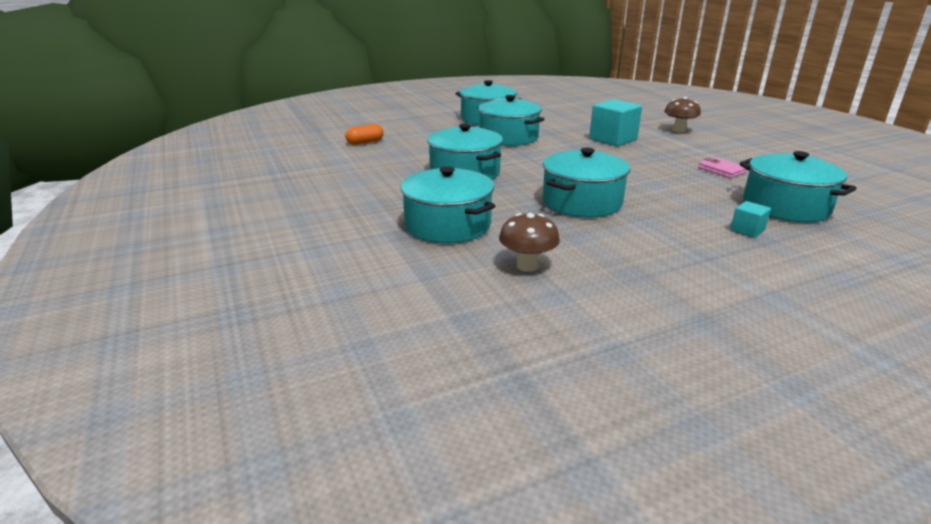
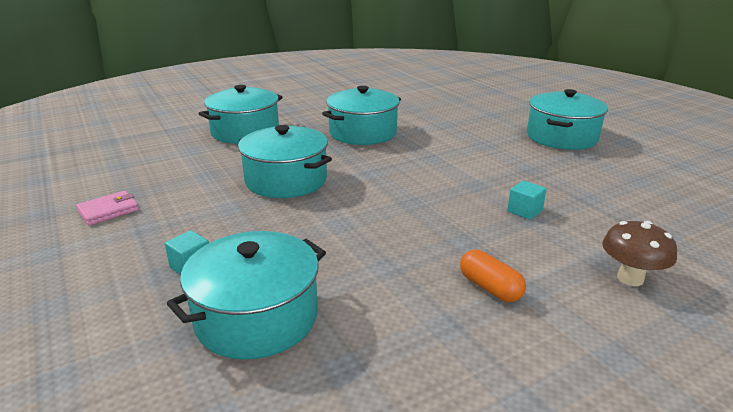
camera: 85 degrees right, 0 degrees up
(365, 142) = (436, 96): orange capsule -> orange capsule (490, 287)
(508, 137) = (489, 148): turquoise pot -> none
(527, 266) = (166, 157): brown mushroom -> none
(613, 139) = (524, 211): turquoise cube -> turquoise cube, size x0.49
(721, 170) = (409, 287): pink wallet -> pink wallet (108, 210)

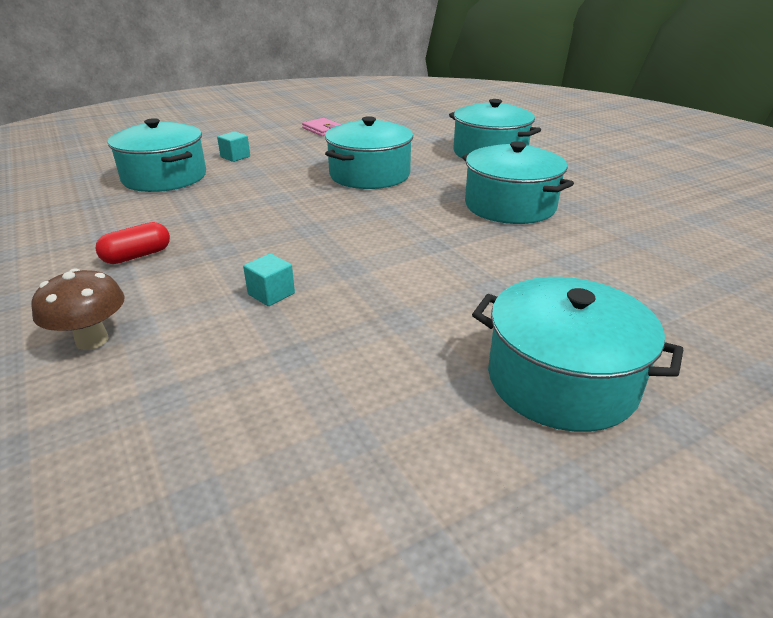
camera: 90 degrees right, 5 degrees up
(490, 287) = (137, 256): orange capsule -> red capsule

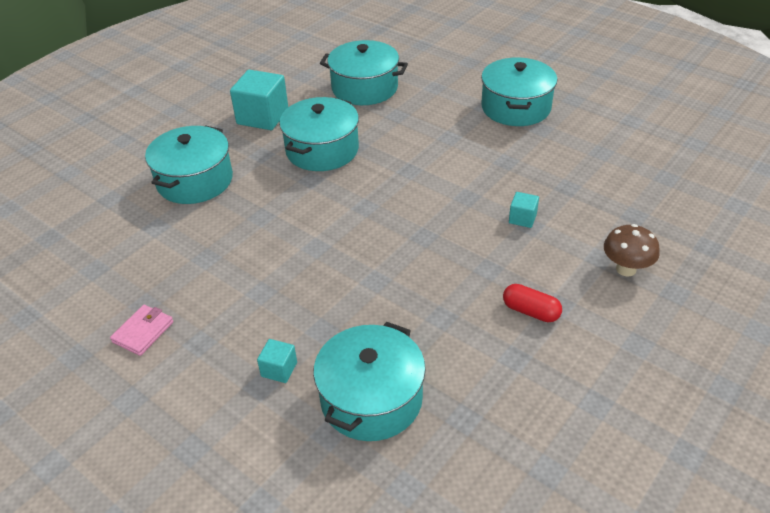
camera: 110 degrees left, 10 degrees up
(369, 175) = (289, 241): turquoise pot -> turquoise pot (364, 88)
(596, 187) = (262, 117): none -> turquoise cube

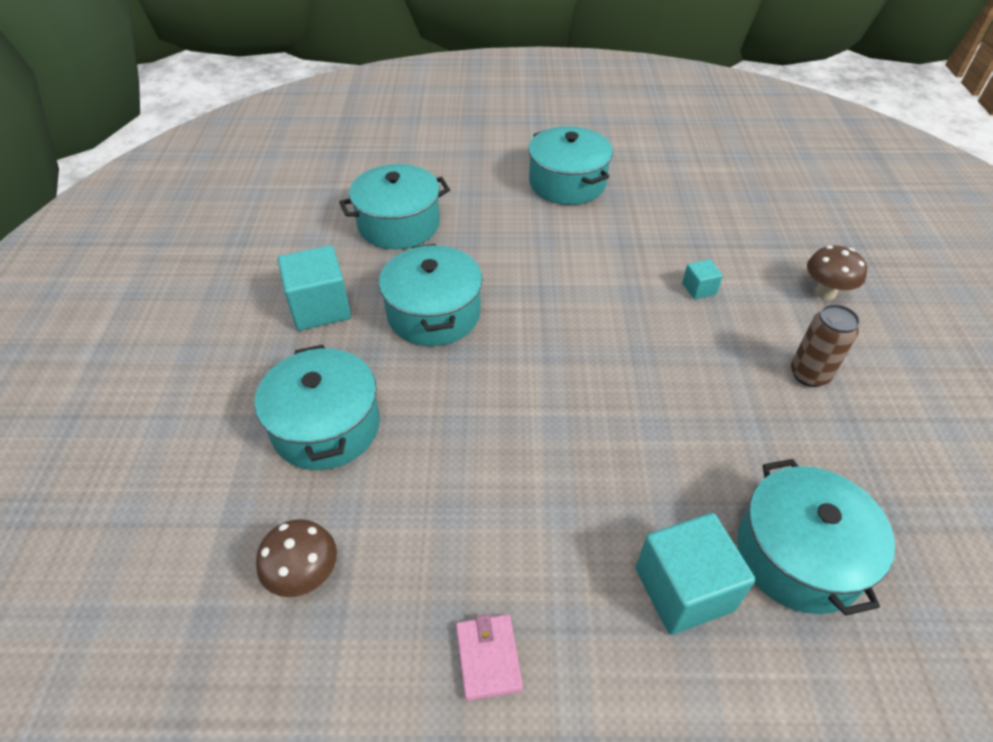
camera: 40 degrees left, 5 degrees up
(107, 244) = (305, 576): none -> brown mushroom
(279, 369) = (683, 589): turquoise cube -> turquoise cube, size x2.02
(530, 311) = (809, 374): red capsule -> brown can

